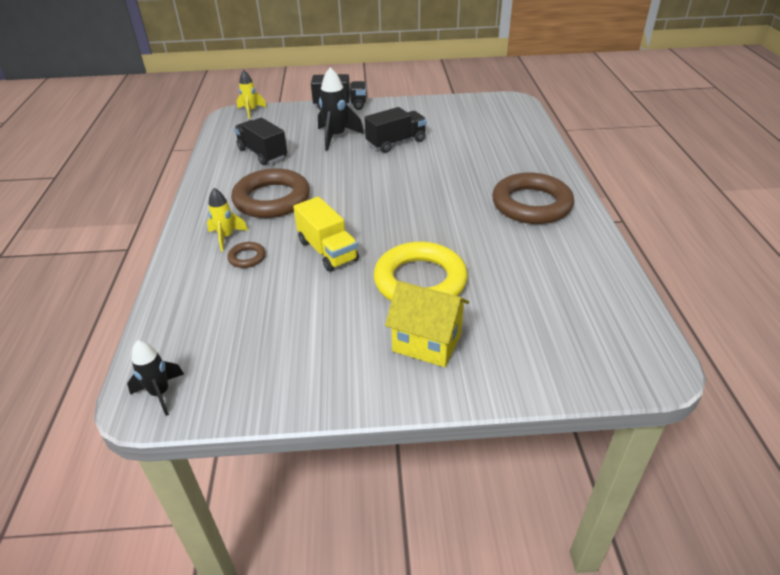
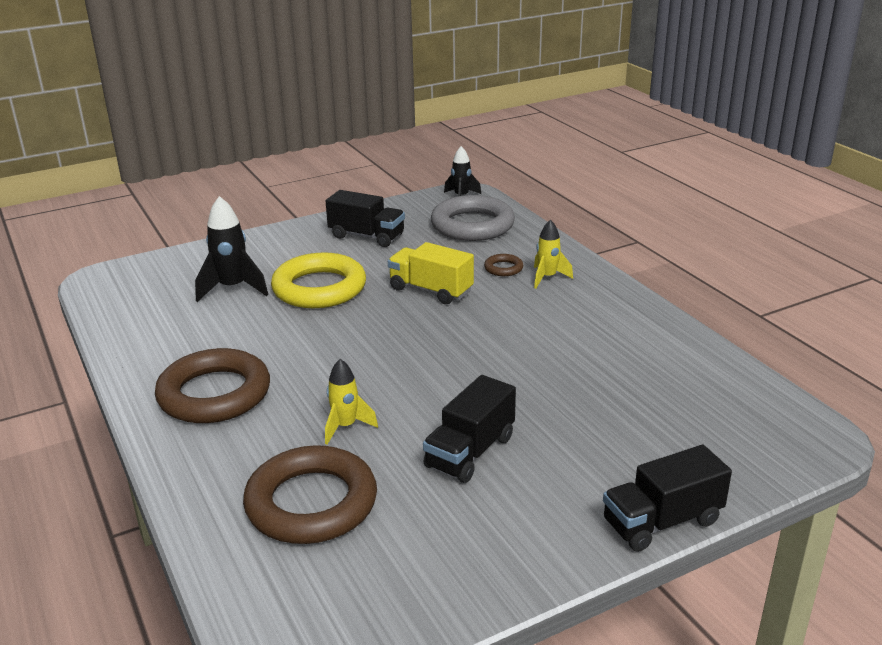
camera: 155 degrees right, 10 degrees down
(208, 328) = (472, 225): none -> grey ring
(251, 111) = (803, 456): yellow rocket -> yellow rocket (345, 426)
(262, 154) = (651, 377): black truck -> black truck (366, 236)
(272, 199) = (551, 322): brown ring -> brown ring (311, 503)
(336, 137) = (580, 437): black rocket -> black rocket (233, 288)
(427, 342) = (291, 254): yellow house -> none

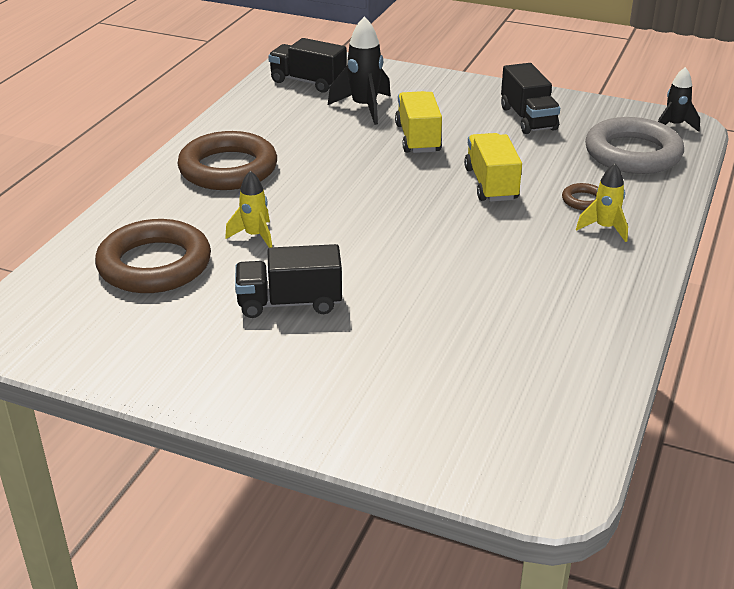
camera: 50 degrees right, 5 degrees up
(319, 288) = (417, 138): yellow ring -> yellow truck
(662, 522) = (308, 436): black truck -> black truck (308, 82)

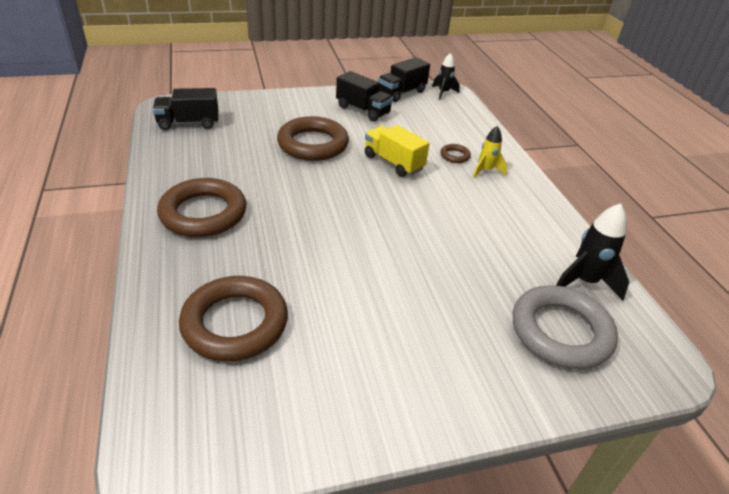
camera: 40 degrees left, 5 degrees up
(255, 236) = (287, 263): yellow rocket -> none
(290, 303) = (373, 308): black truck -> black truck (402, 92)
(364, 108) = (252, 132): black rocket -> black rocket (584, 282)
(417, 138) = (313, 144): yellow truck -> brown ring
(632, 153) = (443, 116): grey ring -> grey ring (560, 332)

